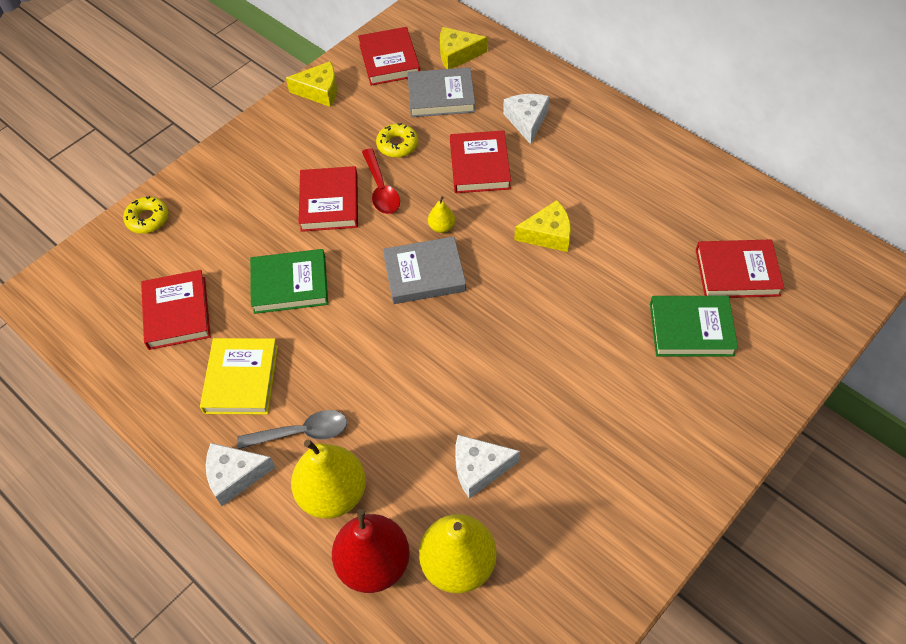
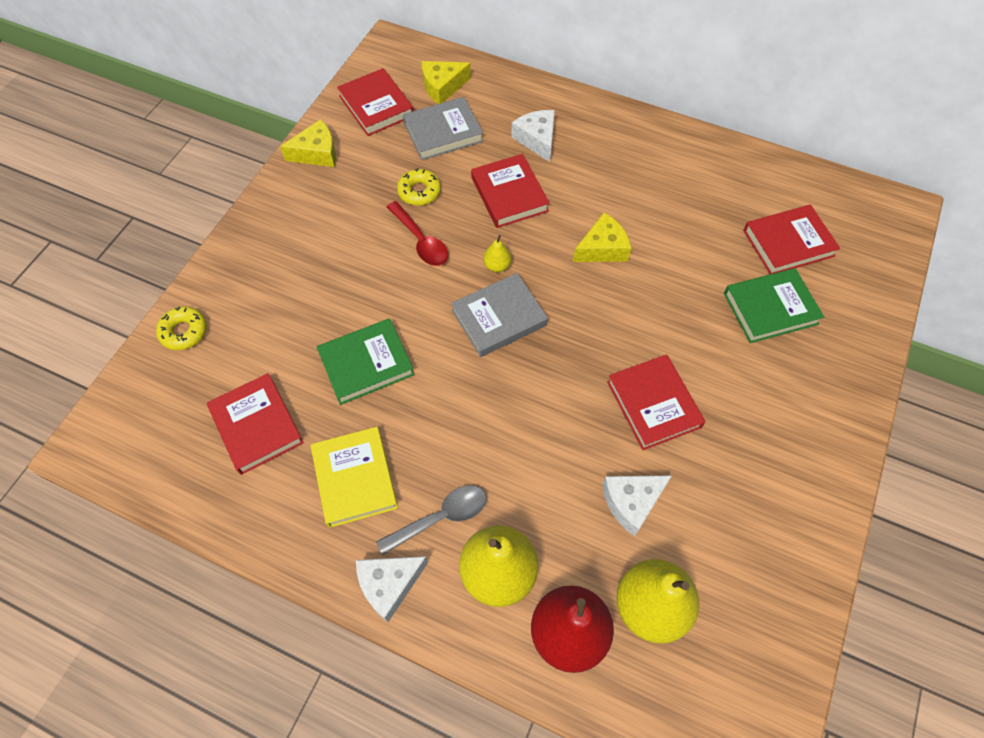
camera: 20 degrees left, 5 degrees up
(329, 202) = (373, 267): red book -> red book (653, 404)

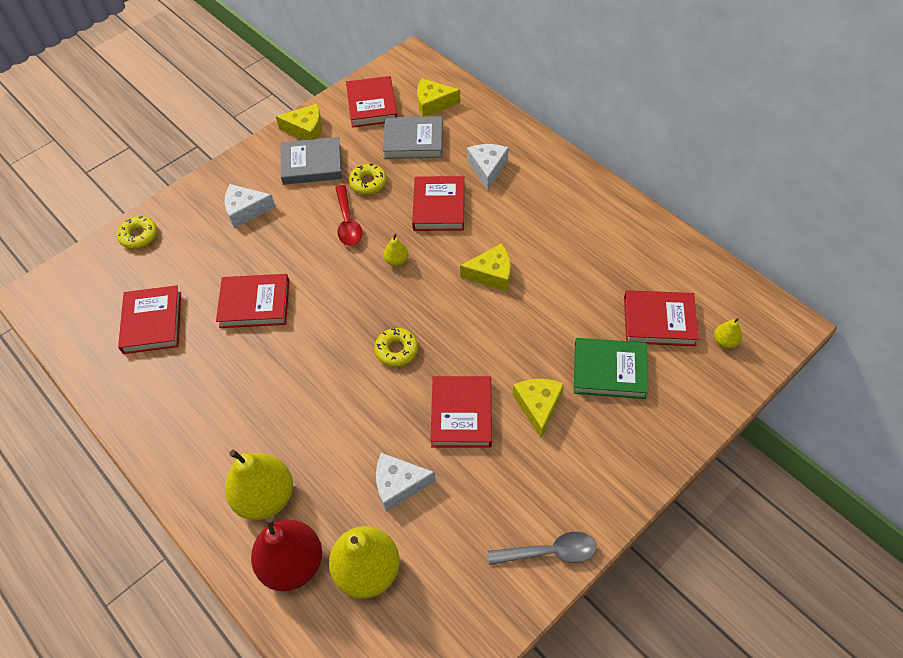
camera: 25 degrees right, 5 degrees down
(355, 478) = (200, 386): yellow book -> none
(366, 364) = (255, 304): green book -> red book
(389, 585) = (181, 473): white cheese -> white cheese (245, 210)
(440, 518) = (246, 439): grey spoon -> grey spoon (549, 552)
(499, 318) = (375, 302): grey book -> grey book (312, 164)
(550, 361) = (396, 350): none -> yellow donut
(723, 368) = (538, 406): none -> yellow cheese
(857, 243) = (725, 341): none -> yellow pear

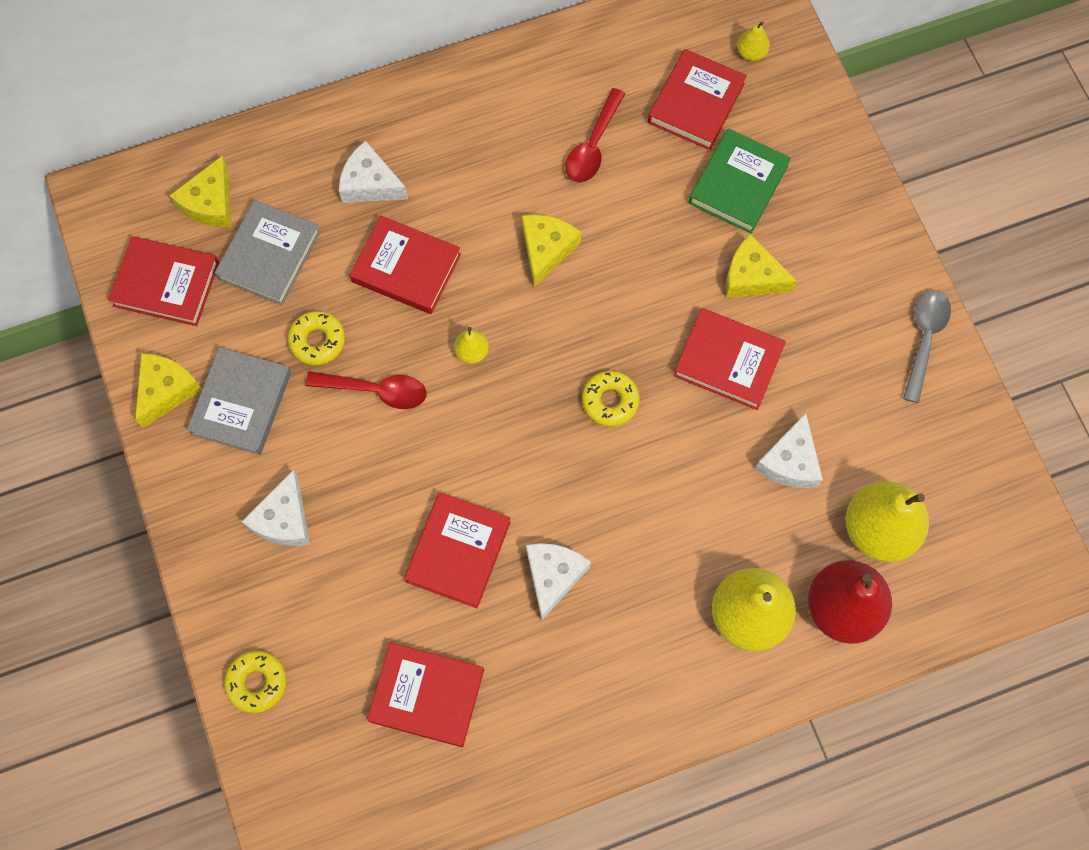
camera: 70 degrees left, 15 degrees up
(255, 362) = (553, 576): none -> white cheese
(585, 272) = (593, 145): none -> red spoon

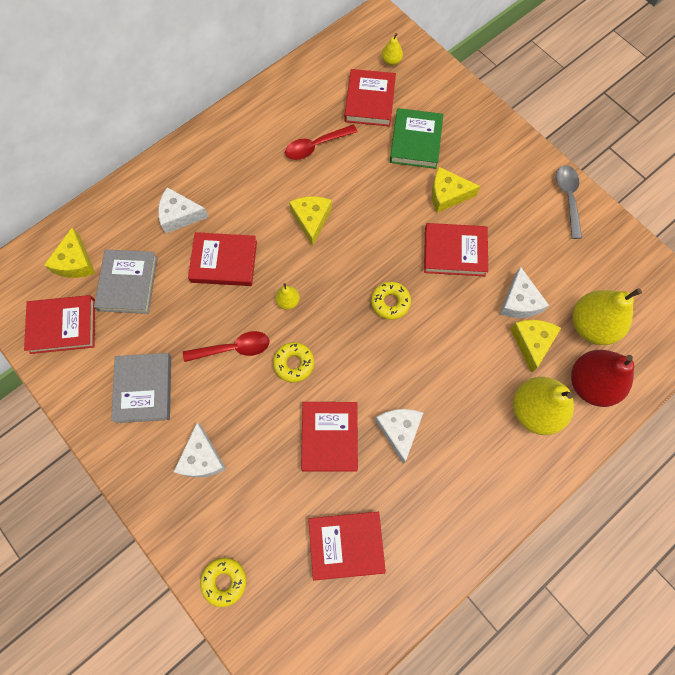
camera: 20 degrees left, 0 degrees up
(166, 390) = (88, 398): yellow cheese -> yellow cheese (532, 342)
(317, 341) = (181, 329): yellow donut -> yellow donut (294, 363)
(593, 145) = (316, 146): red spoon -> red spoon turned 60 degrees clockwise

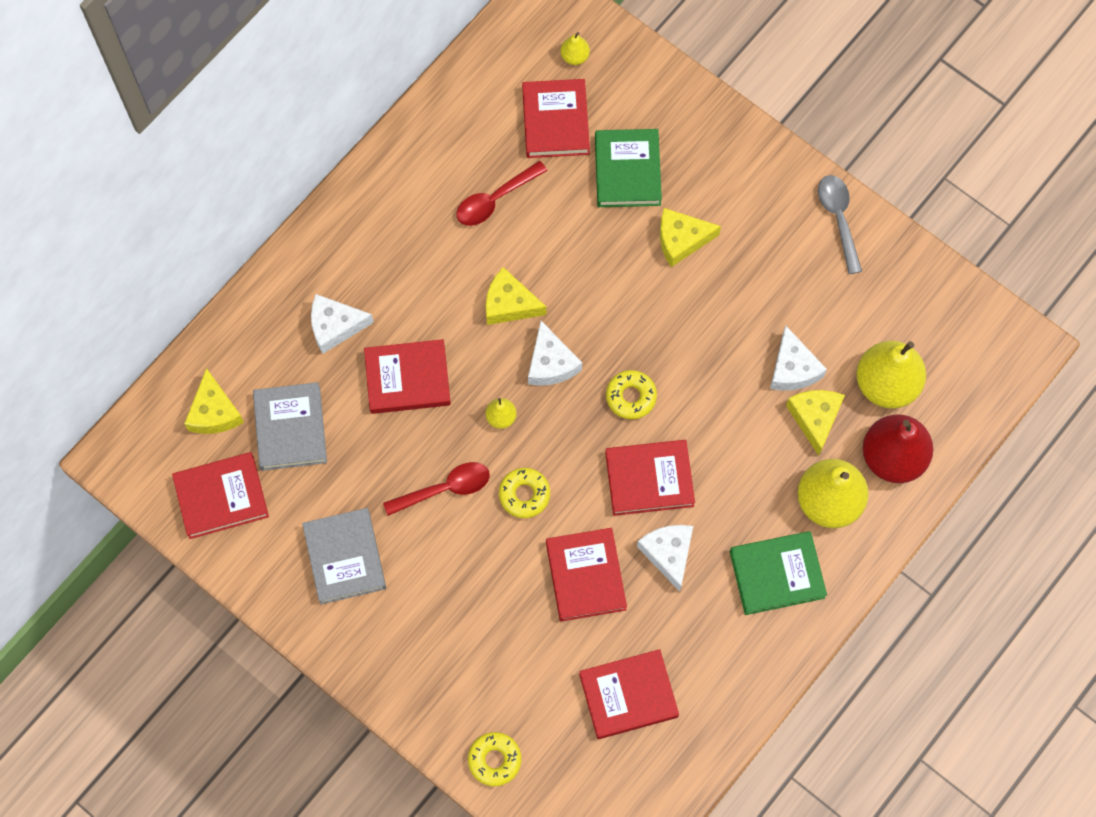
camera: 10 degrees left, 0 degrees up
(202, 458) = (436, 627): white cheese -> white cheese (551, 363)
(311, 220) = (509, 304): yellow cheese -> yellow cheese turned 60 degrees counterclockwise
(454, 252) = (702, 316): red book -> red book (649, 479)
(485, 463) = (777, 574): none -> green book

